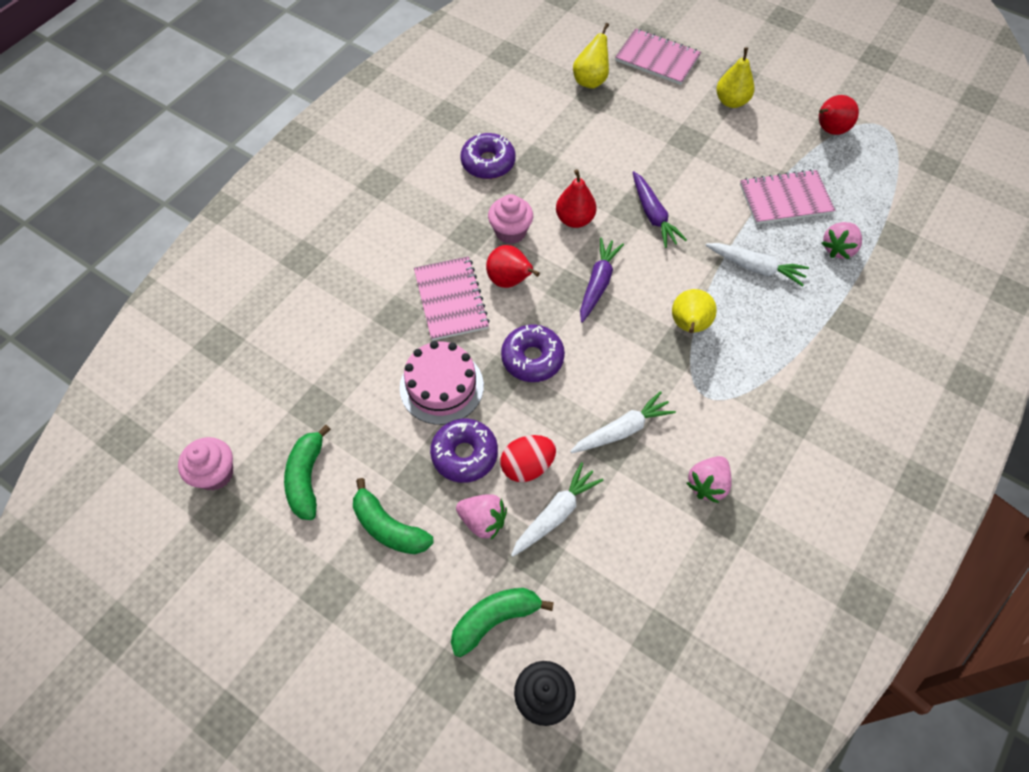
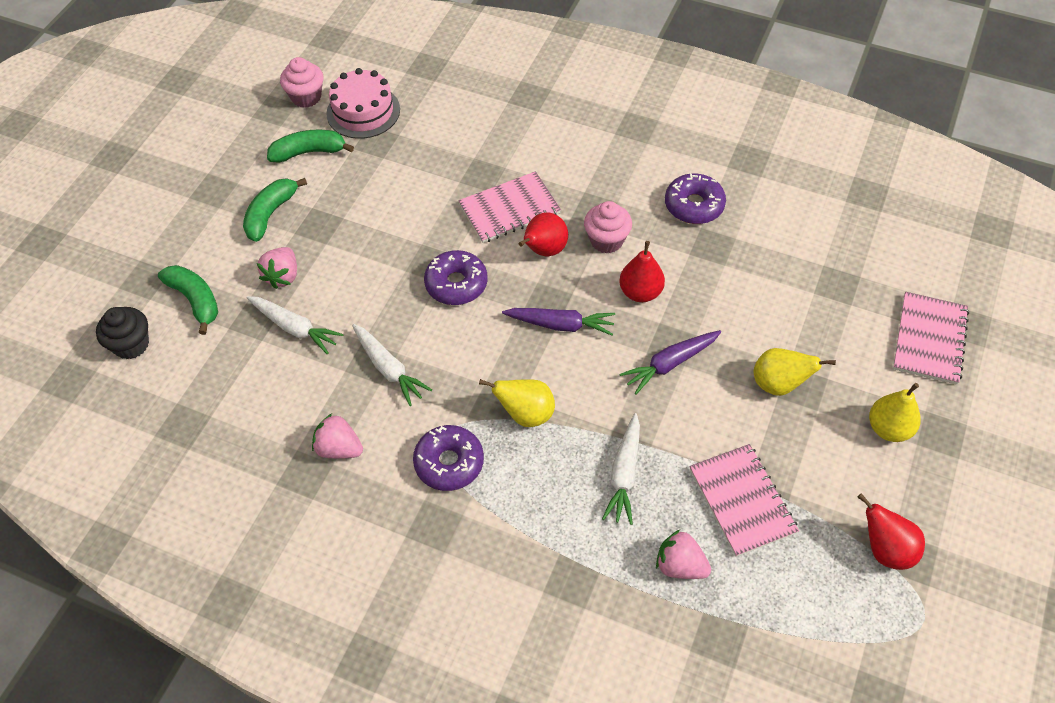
camera: 80 degrees right, 5 degrees down
(441, 386) = (412, 221): pink cake -> pink cake (363, 111)
(464, 454) = (345, 251): purple donut -> purple donut (449, 463)
(527, 466) = (339, 299): red egg -> none
(590, 80) = (859, 277): yellow pear -> yellow pear (779, 384)

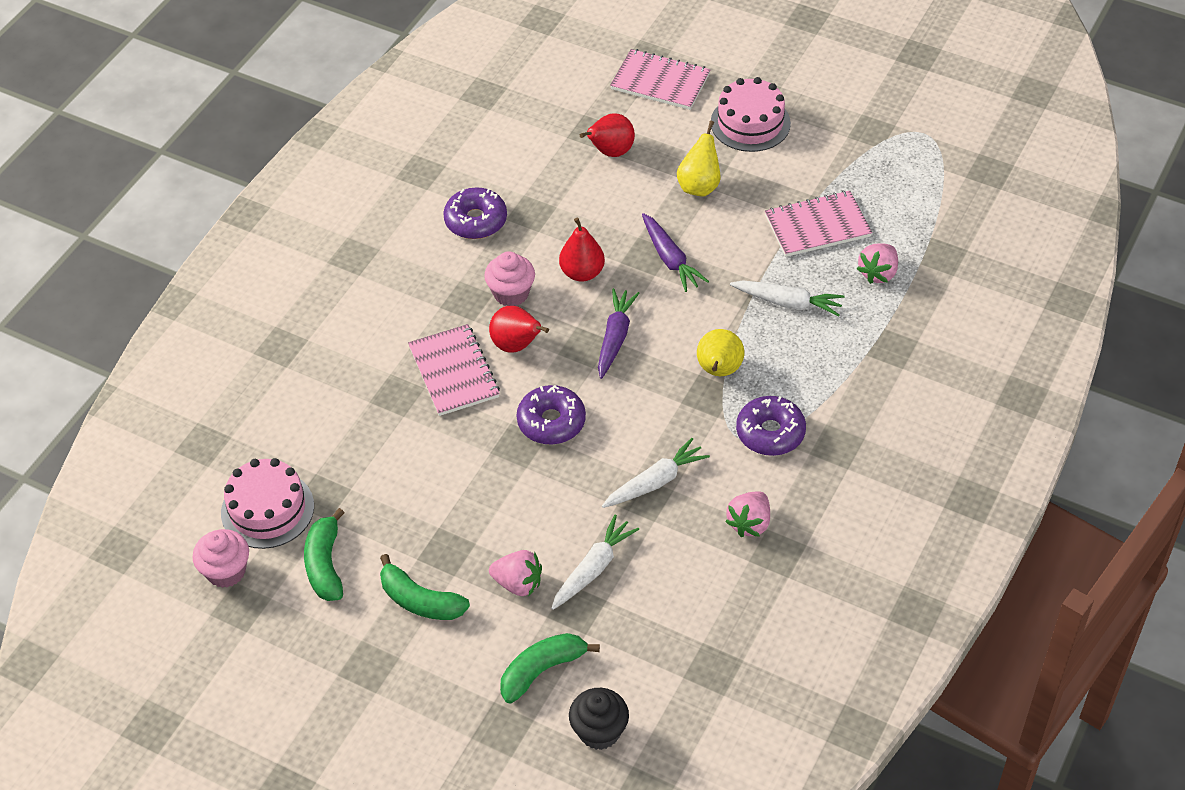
camera: 85 degrees left, 5 degrees down
(885, 549) = (864, 144): red pear -> red pear (610, 152)
(889, 428) = (750, 123): yellow pear -> pink cake

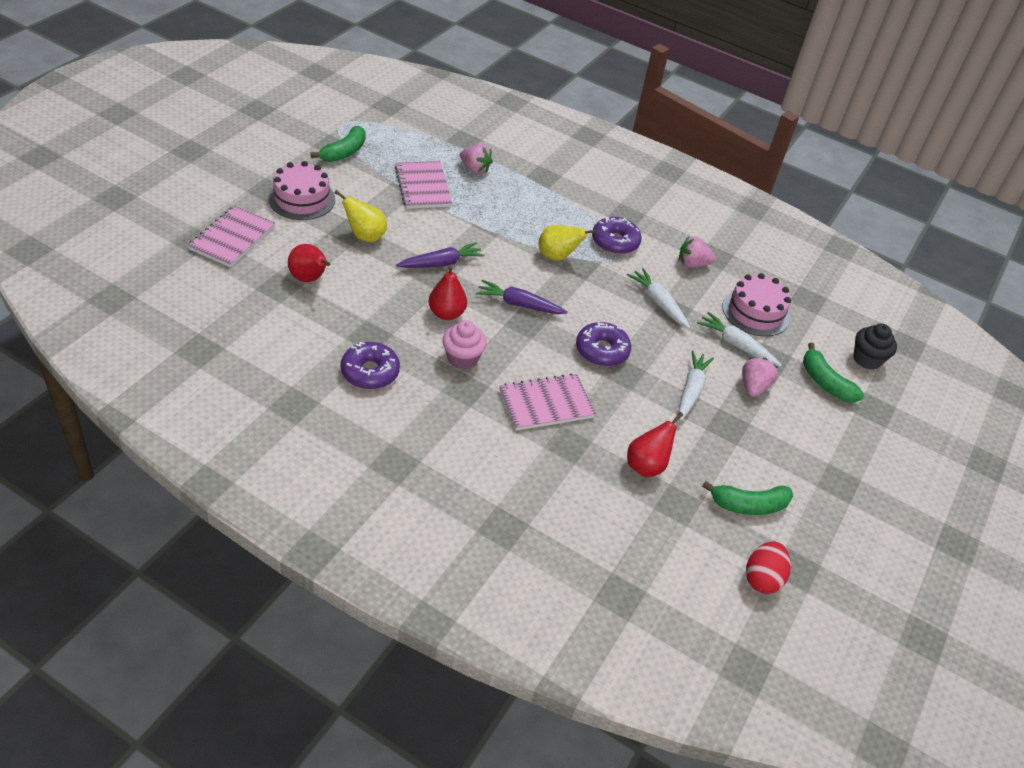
camera: 95 degrees left, 5 degrees down
(226, 571) = (762, 578): pink cupcake -> red egg
(267, 509) = (694, 544): pink cake -> pink cake (755, 312)
(420, 600) = (775, 446): green banana -> green banana (344, 152)
(517, 345) = (521, 361): red pear -> red pear (646, 466)
(749, 523) = (692, 264): pink strawberry -> pink strawberry turned 150 degrees clockwise
(788, 303) = (496, 213): white carrot -> white carrot (691, 390)

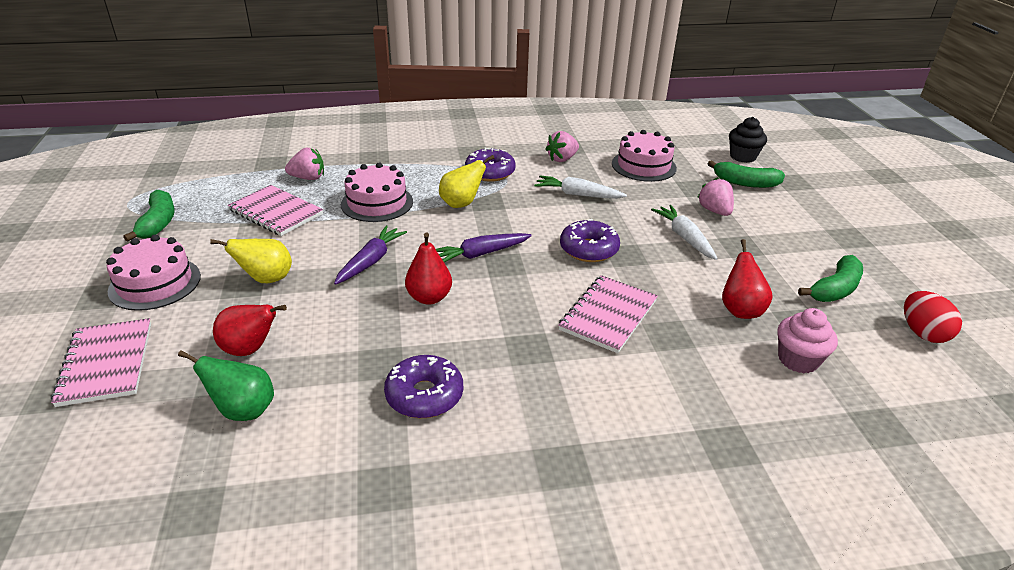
camera: 35 degrees left, 10 degrees down
(270, 313) = (243, 410): none -> green pear
(462, 359) = (493, 325): pink cupcake -> pink cupcake (798, 360)
(498, 219) = (377, 203): none -> pink cake
(736, 345) = (664, 192): white carrot -> none

